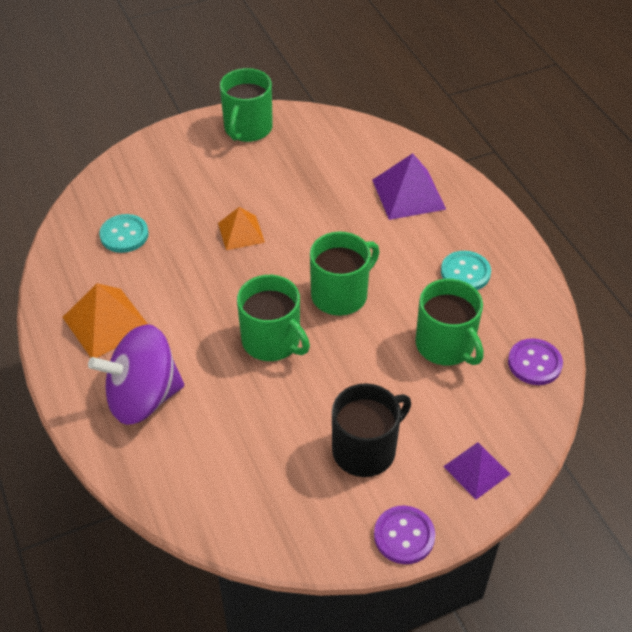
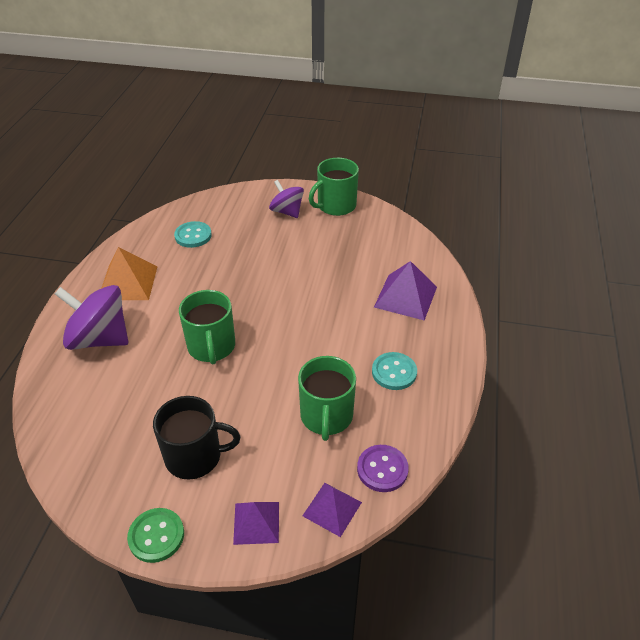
camera: 35 degrees right, 5 degrees down
(201, 159) = (287, 211): none -> purple spinning top
(241, 232) = (264, 268): orange pyramid -> none
(341, 294) = (288, 340): green mug -> none
(404, 536) = (156, 536): purple button -> green button
(526, 420) = (332, 508): none -> purple pyramid

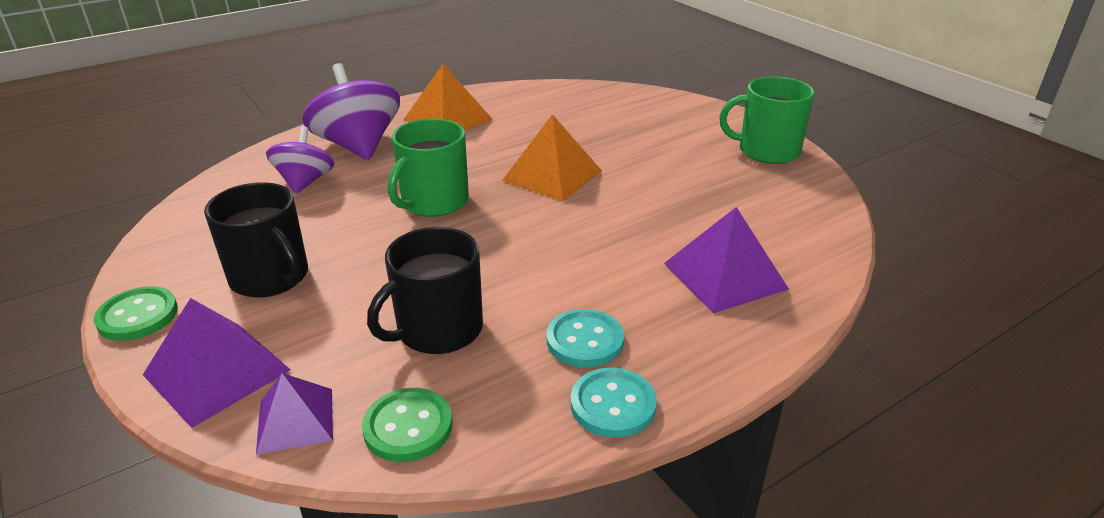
camera: 45 degrees right, 10 degrees down
(193, 236) = (563, 111): turquoise button -> turquoise button (613, 405)
(251, 287) = (552, 175): none -> orange pyramid
(256, 522) = (217, 372): purple pyramid -> purple pyramid, size x1.56
(287, 211) = (696, 132): purple spinning top -> purple spinning top (305, 182)
(326, 416) = (437, 330): green mug -> black mug
(382, 469) = (408, 427): purple button -> green button

